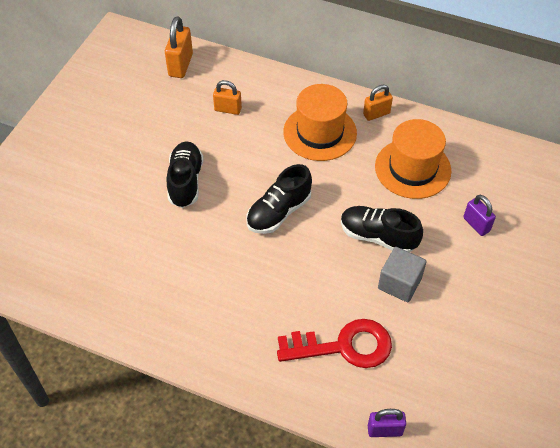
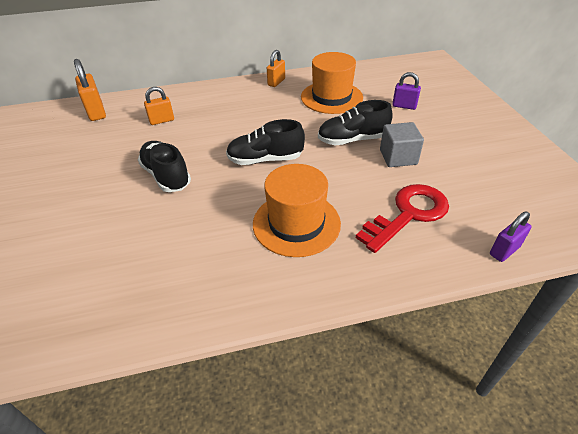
camera: 35 degrees left, 10 degrees down
(279, 212) = (265, 159): black shoe -> black shoe turned 75 degrees clockwise
(320, 132) = (247, 105): orange hat -> orange hat (296, 223)

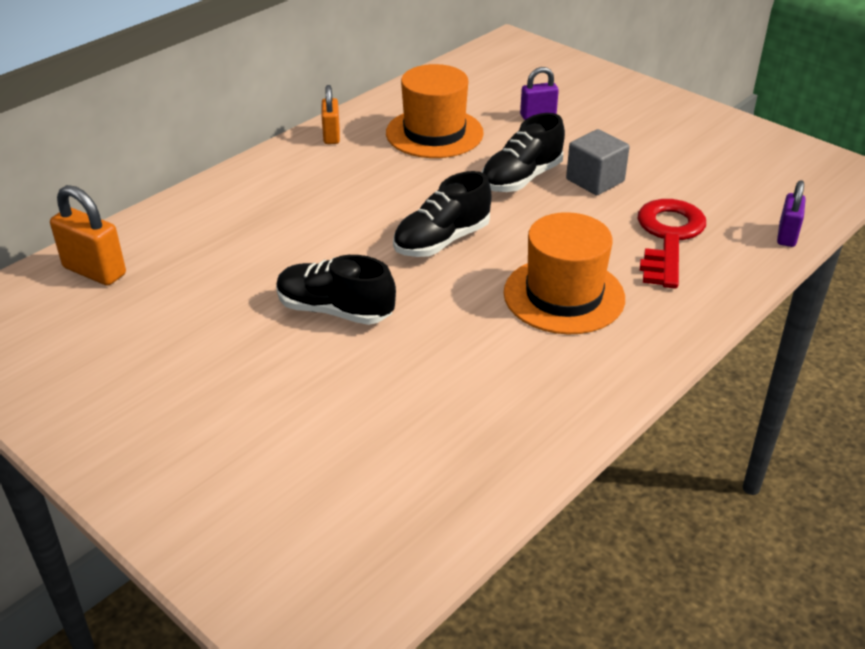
camera: 35 degrees left, 5 degrees down
(162, 121) = (226, 245): orange padlock -> none

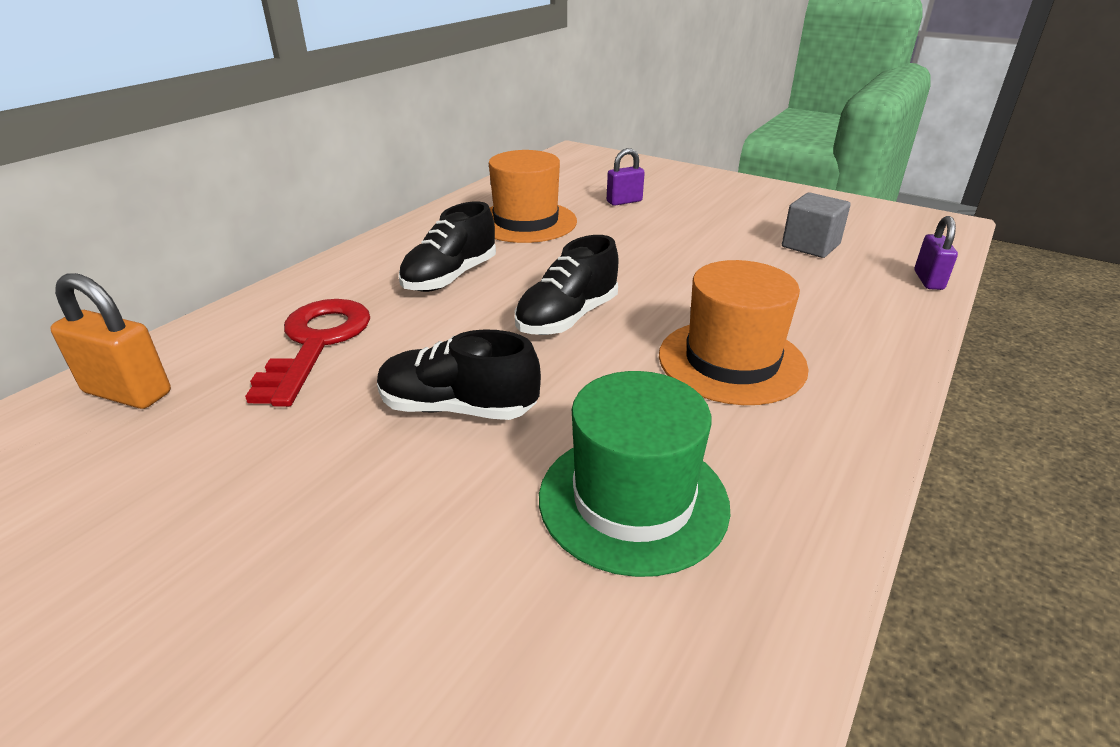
camera: 10 degrees left, 5 degrees down
(331, 136) = (417, 231): orange padlock -> none
(443, 392) = (633, 500): none -> green hat
(521, 179) = (631, 253): black shoe -> black shoe (450, 277)
(595, 180) = (707, 249): grey cube -> grey cube (810, 245)
(668, 237) = (811, 293): red key -> red key (316, 343)

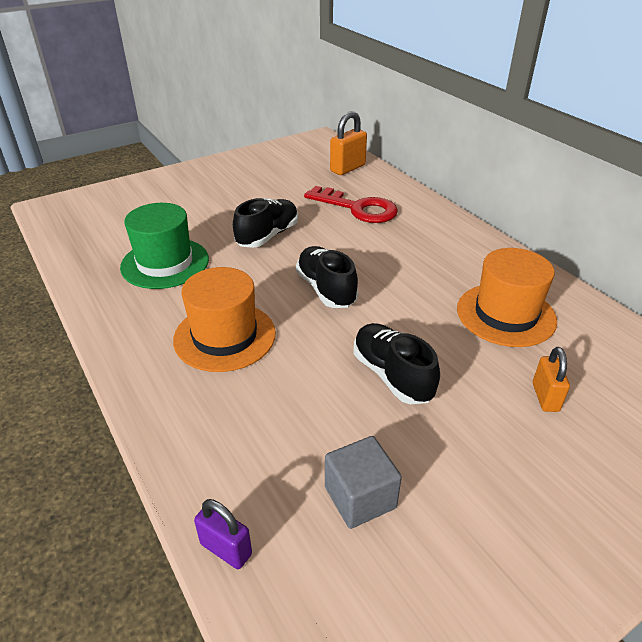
camera: 115 degrees right, 5 degrees up
(450, 277) = (413, 258): black shoe -> black shoe (392, 375)
(624, 201) = (545, 397): purple padlock -> orange padlock

